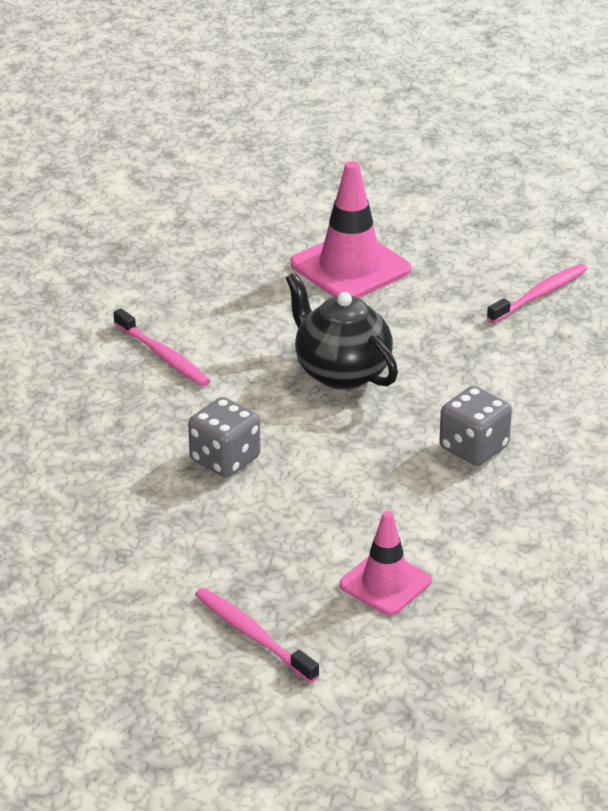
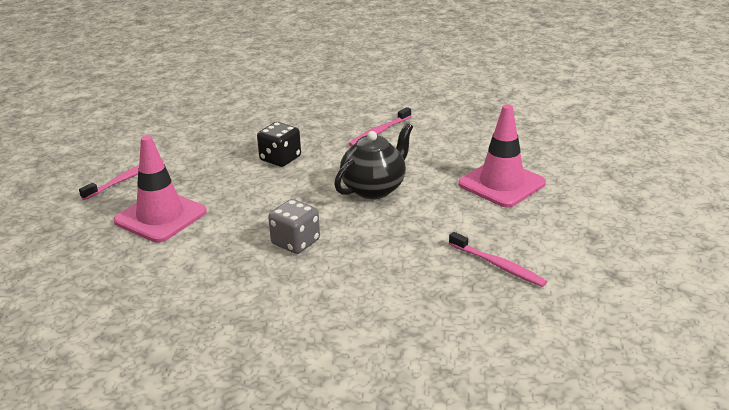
camera: 85 degrees right, 5 degrees down
(225, 459) = (280, 159): grey dice -> black dice
(385, 583) = (160, 216): pink traffic cone -> pink traffic cone, size x1.60

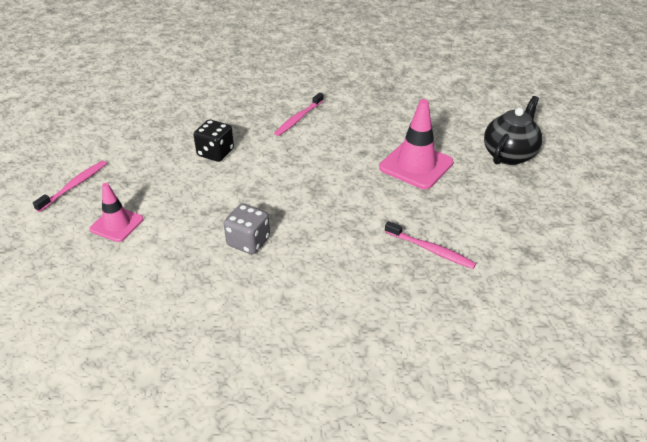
camera: 10 degrees left, 10 degrees up
(160, 216) = (117, 224): pink traffic cone -> pink traffic cone, size x0.63
(374, 188) = (307, 178): black teapot -> black teapot (509, 154)

